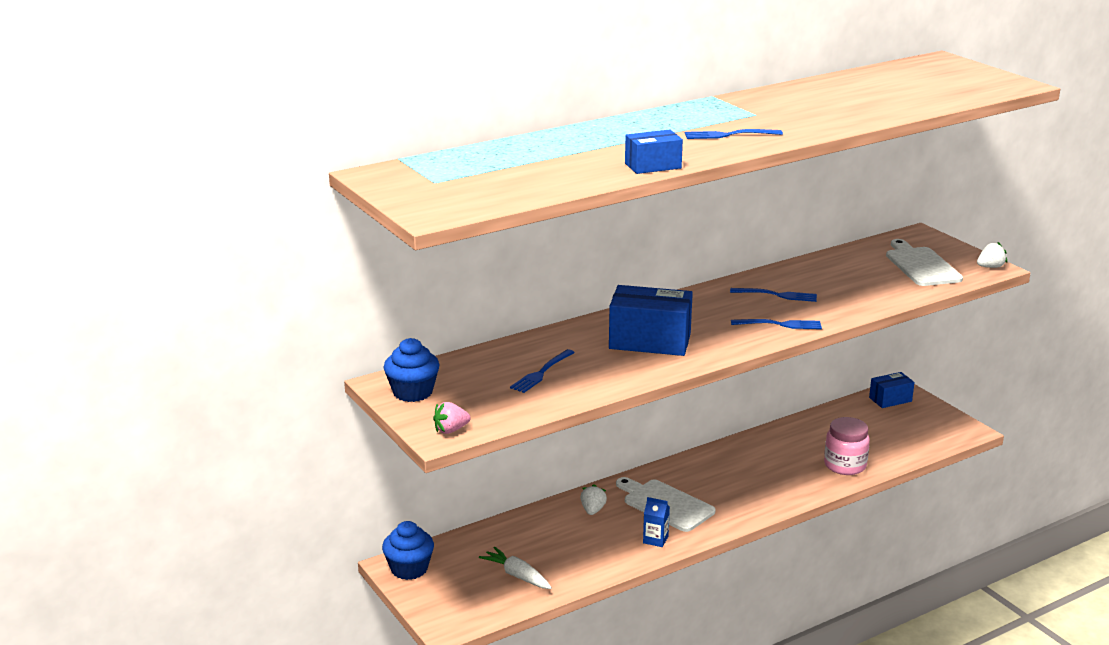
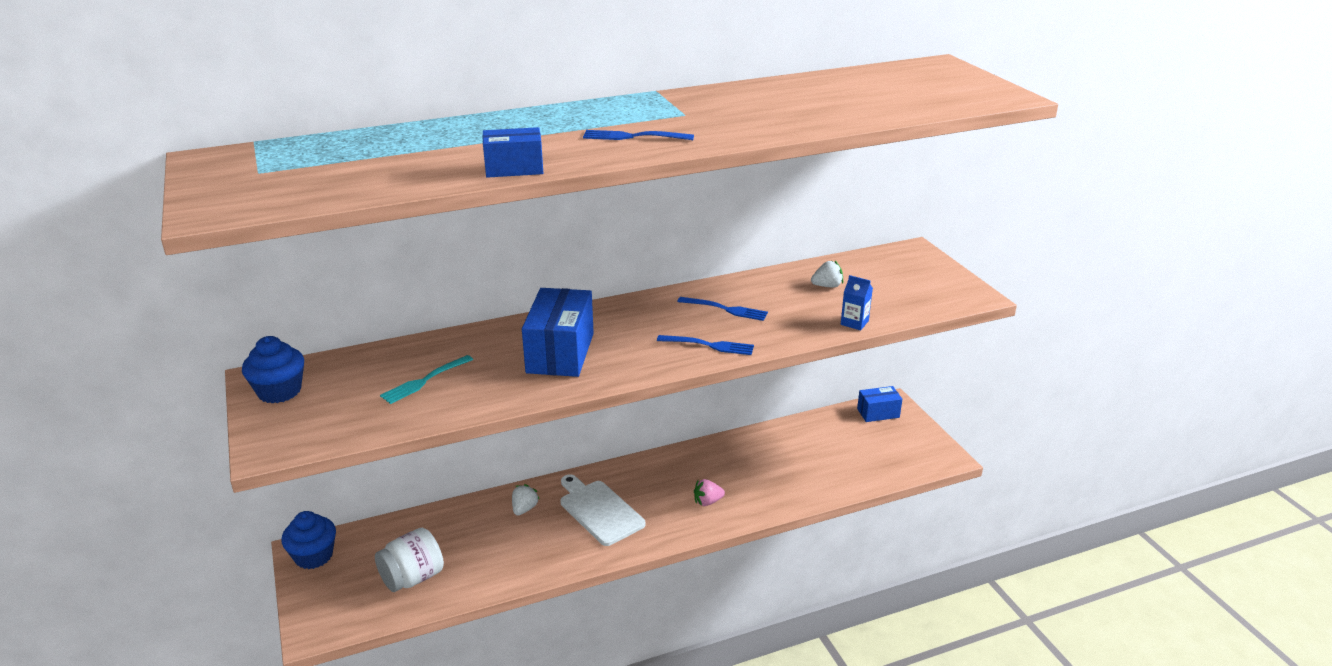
camera: 10 degrees right, 5 degrees up
(451, 430) = (283, 443): pink strawberry -> pink strawberry (707, 502)
(517, 575) = (412, 578): white carrot -> white jar
(541, 373) = (425, 381): blue fork -> turquoise fork
(650, 341) = (560, 353): blue box -> blue box turned 75 degrees clockwise
(655, 539) = (570, 552): blue carton -> blue carton (854, 323)
(845, 465) = (801, 485): pink jar -> none
(921, 265) = (898, 287): white cutting board -> none
(990, 267) = (973, 295): white strawberry -> white strawberry (827, 286)

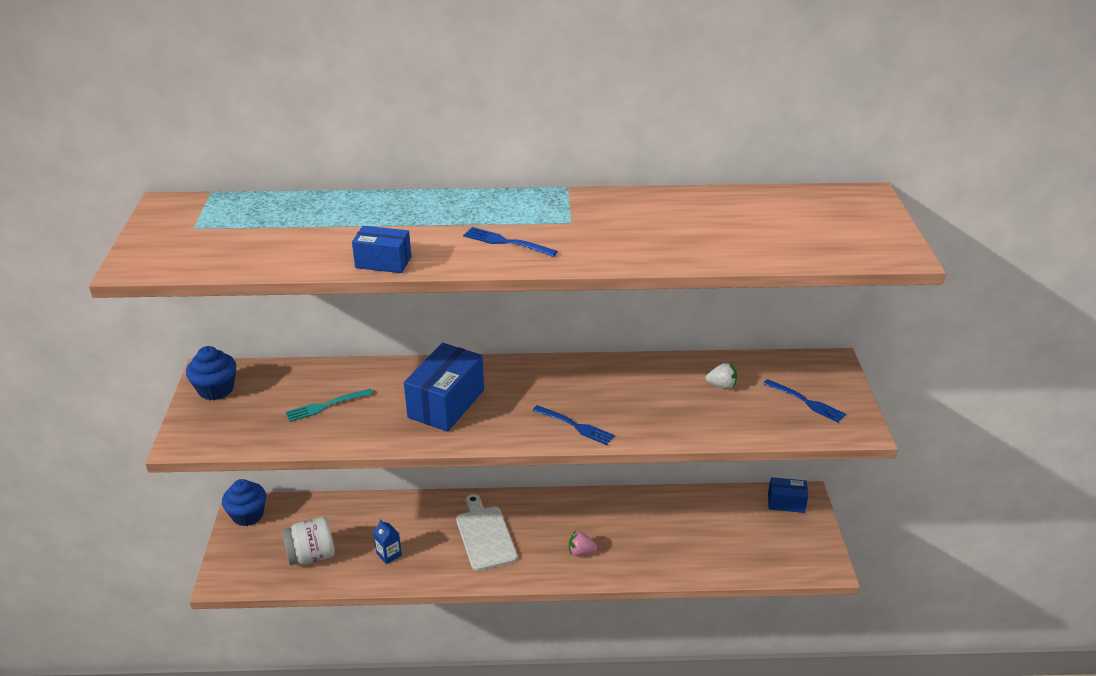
camera: 20 degrees right, 5 degrees up
(524, 509) = (425, 517): white strawberry -> none
(725, 309) = (612, 390): blue fork -> blue fork (806, 402)
(854, 323) = (722, 432): blue carton -> blue carton (389, 554)

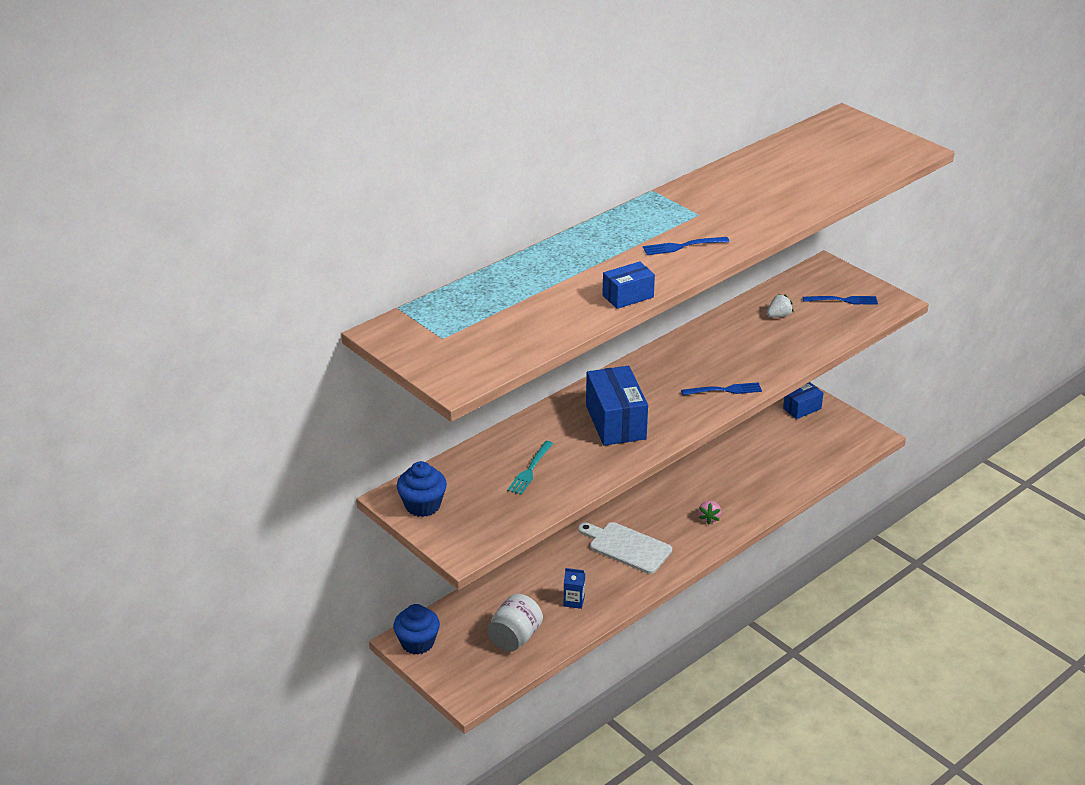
camera: 40 degrees left, 0 degrees up
(581, 552) = (709, 518): pink strawberry -> pink strawberry turned 45 degrees counterclockwise

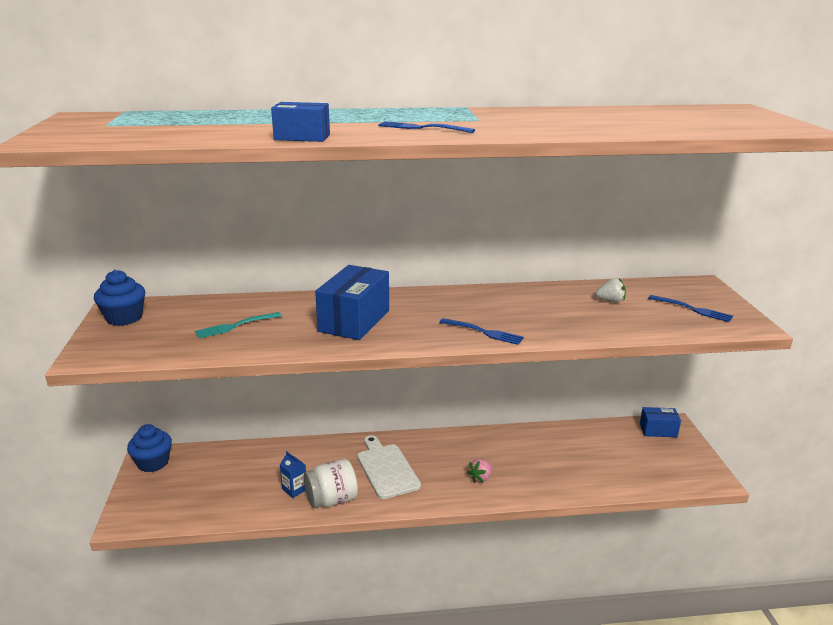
camera: 35 degrees right, 10 degrees down
(515, 637) = (217, 494): white jar -> white jar (332, 500)

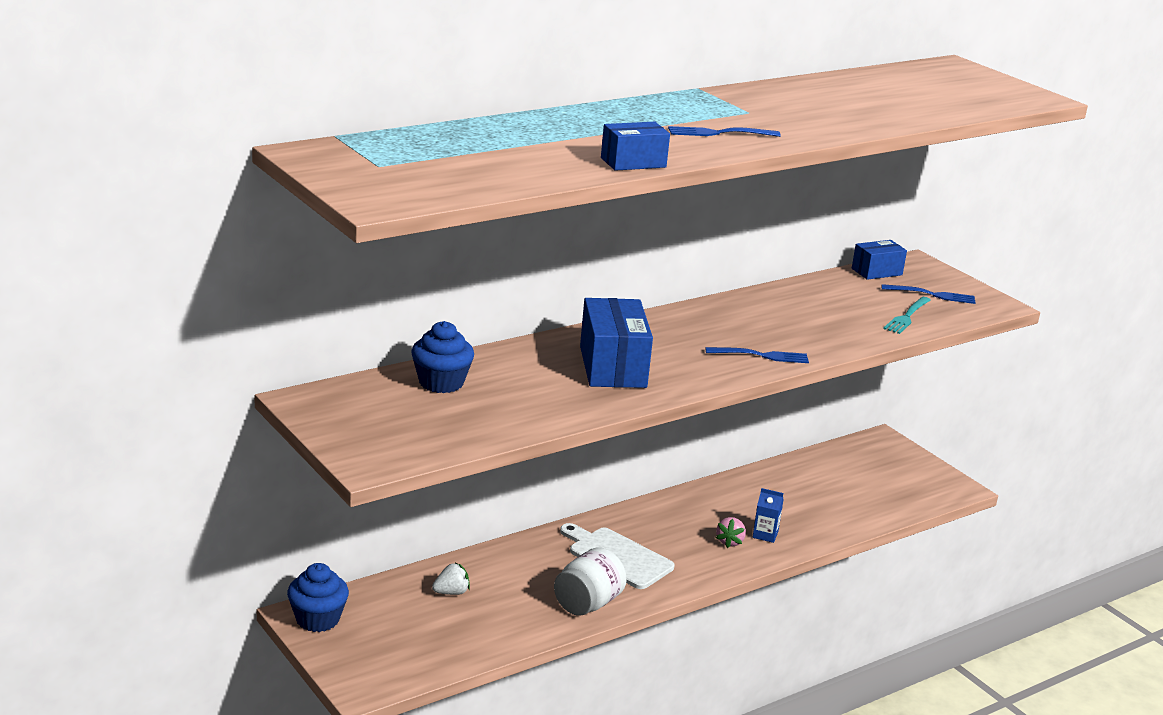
camera: 30 degrees left, 0 degrees up
(124, 318) = (336, 412): blue cupcake -> blue cupcake (441, 383)
(235, 326) = (487, 397): turquoise fork -> turquoise fork (907, 316)
(294, 489) = (533, 604): blue carton -> blue carton (765, 535)
(610, 301) = (848, 298): white strawberry -> white strawberry (451, 592)
(658, 430) = (872, 449): blue box -> blue box (876, 272)

